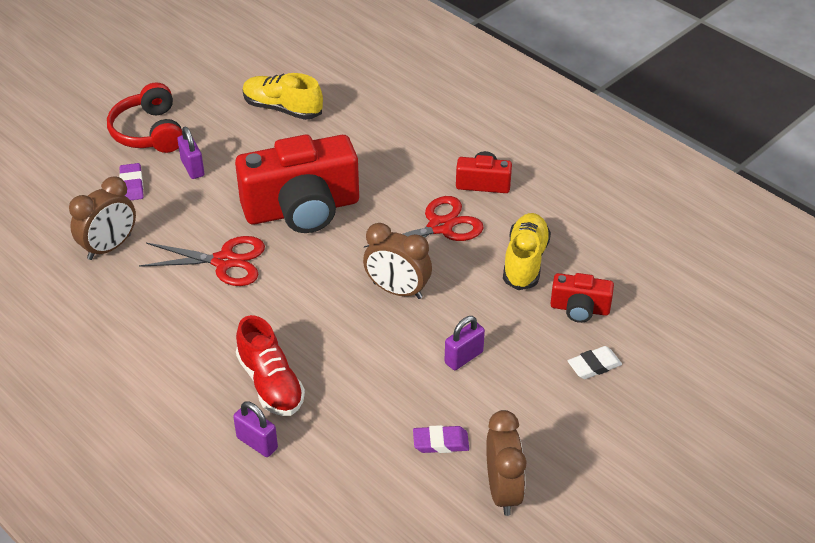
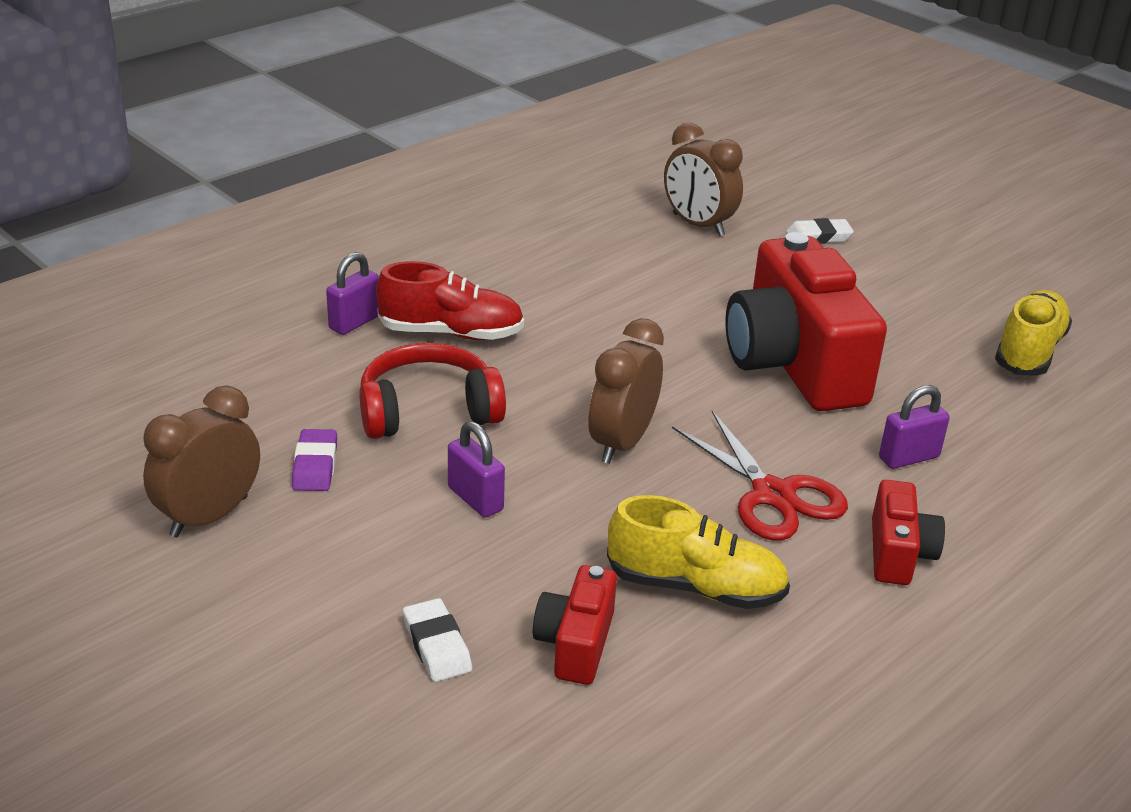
camera: 90 degrees right, 10 degrees down
(132, 185) = (818, 236): purple eraser -> white eraser
(149, 132) = (932, 246): red headphones -> red headphones (428, 411)
(192, 168) = (864, 278): purple padlock -> purple padlock (908, 457)
(224, 261) = (677, 301): red scissors -> none
(270, 383) = (451, 333): red shoe -> red shoe turned 150 degrees counterclockwise
(503, 491) = (209, 517): brown clock -> brown clock turned 135 degrees clockwise

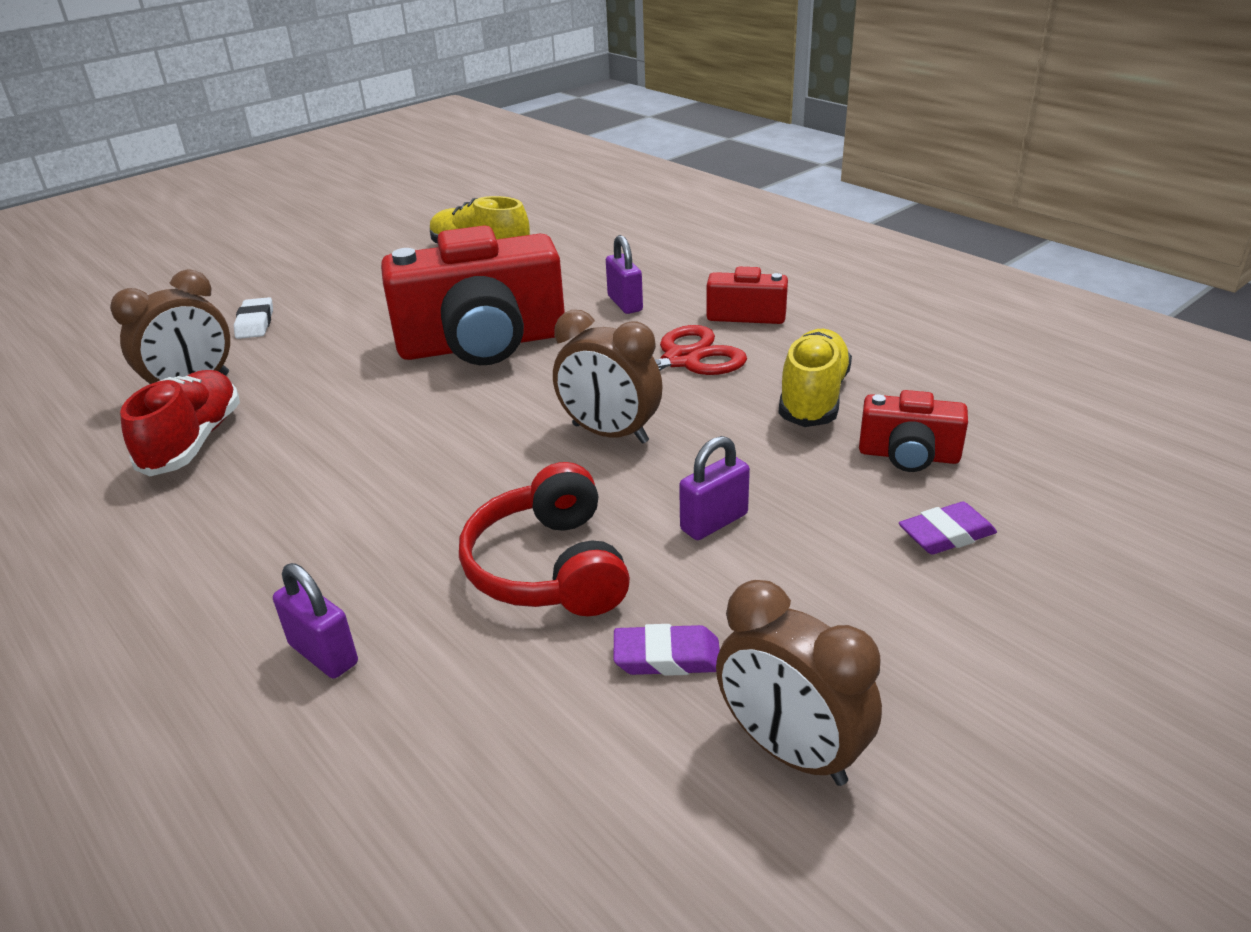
camera: 85 degrees left, 0 degrees up
(437, 645) = (946, 534): white eraser -> purple eraser
(451, 333) = (376, 559): red shoe -> red shoe (194, 442)

